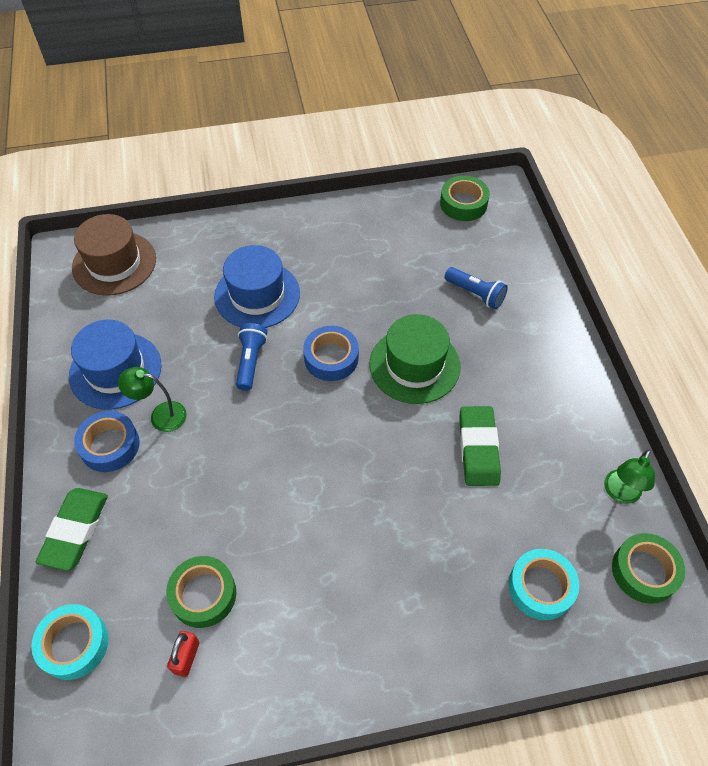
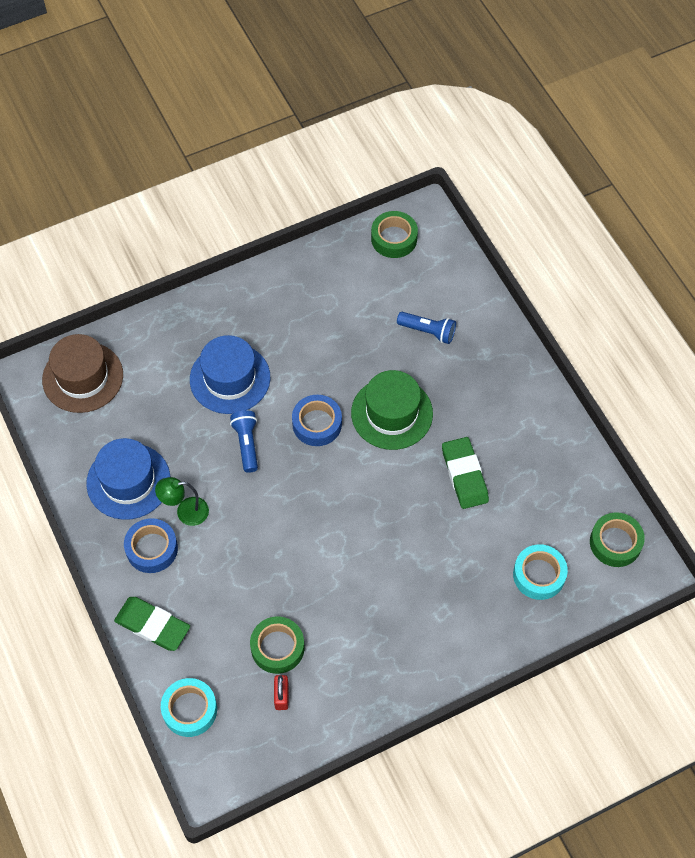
camera: 15 degrees left, 5 degrees up
(75, 530) = (152, 625): green eraser -> green eraser turned 60 degrees counterclockwise
(620, 493) = (586, 485): green lamp -> none

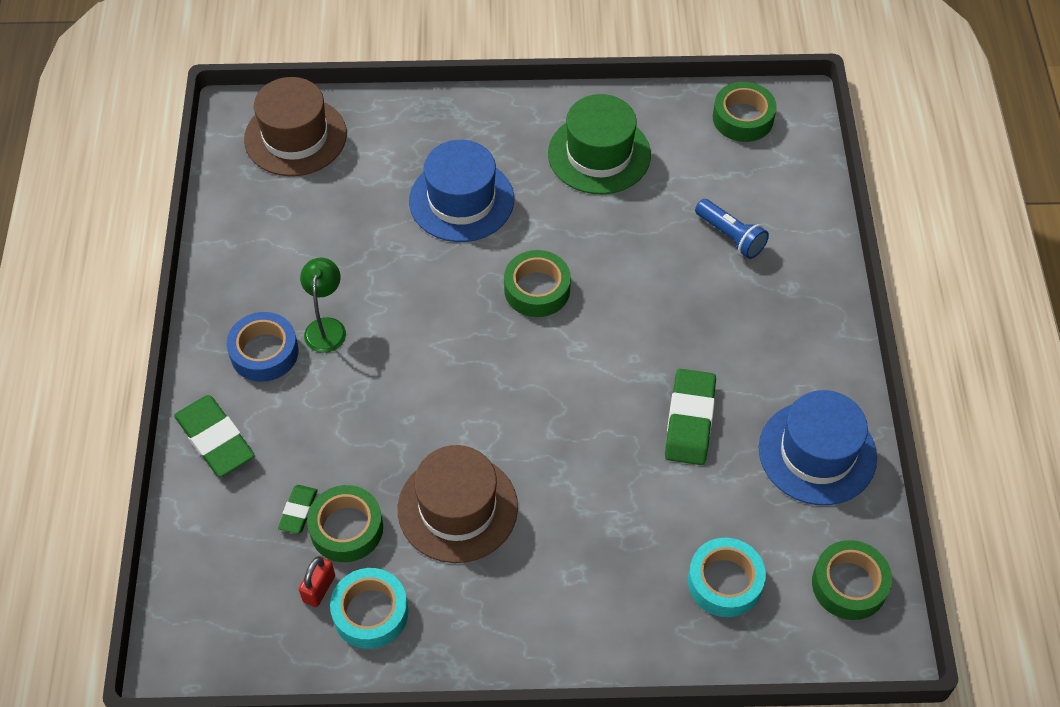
camera: 25 degrees right, 5 degrees down
(128, 481) = (281, 267): blue hat -> blue hat (817, 453)
(185, 512) = (326, 327): green lamp -> green lamp turned 75 degrees clockwise
(189, 710) = (201, 556): turquoise tape -> turquoise tape (370, 612)
(238, 650) = (298, 511): none -> green eraser
(246, 444) = (440, 280): blue flashlight -> none
(317, 424) = (537, 289): blue tape -> green tape
(344, 601) = (457, 508): none -> brown hat
(392, 413) = (635, 312): green hat -> green hat (599, 154)

